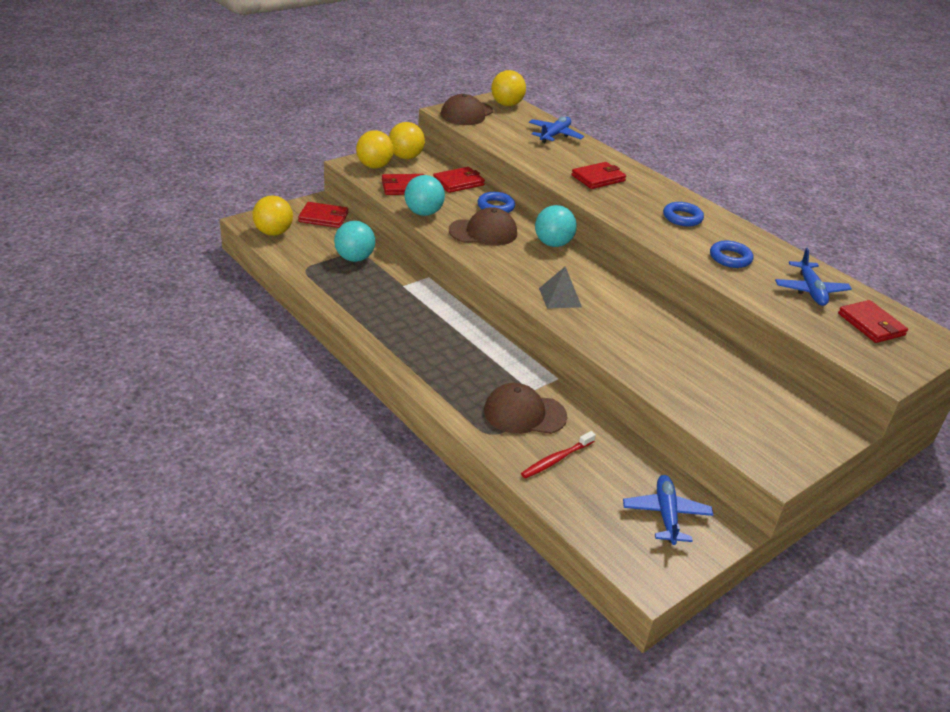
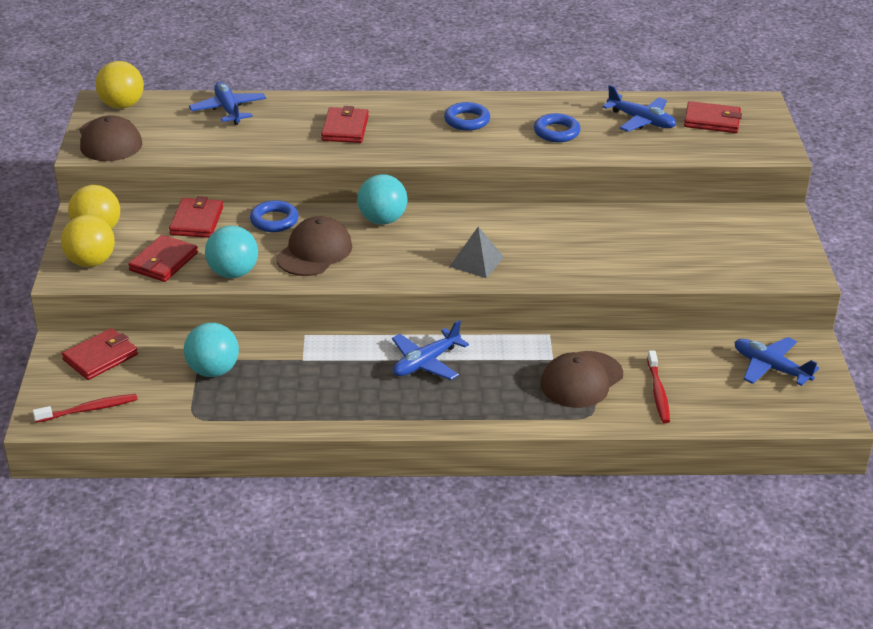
camera: 50 degrees left, 0 degrees up
(273, 232) = (89, 409): yellow ball -> red toothbrush
(458, 335) = (425, 362): none -> blue plane

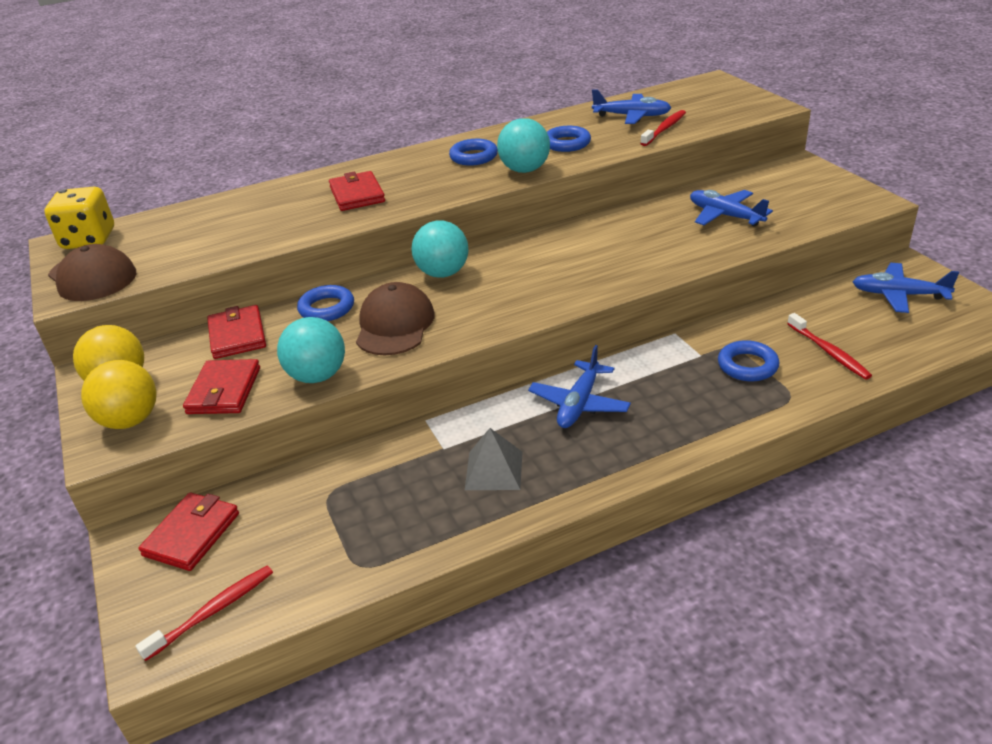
camera: 20 degrees left, 0 degrees up
(122, 105) = (89, 240): yellow ball -> yellow dice
(213, 371) = (346, 499): turquoise ball -> turquoise ball (524, 170)
(228, 110) = (217, 212): blue plane -> blue plane (725, 216)
(476, 261) = (572, 281): grey pyramid -> grey pyramid (494, 470)
(581, 380) = (747, 366): brown cap -> blue ring
(656, 144) = (664, 129): none -> red toothbrush
(712, 121) = (691, 101): red wallet -> none

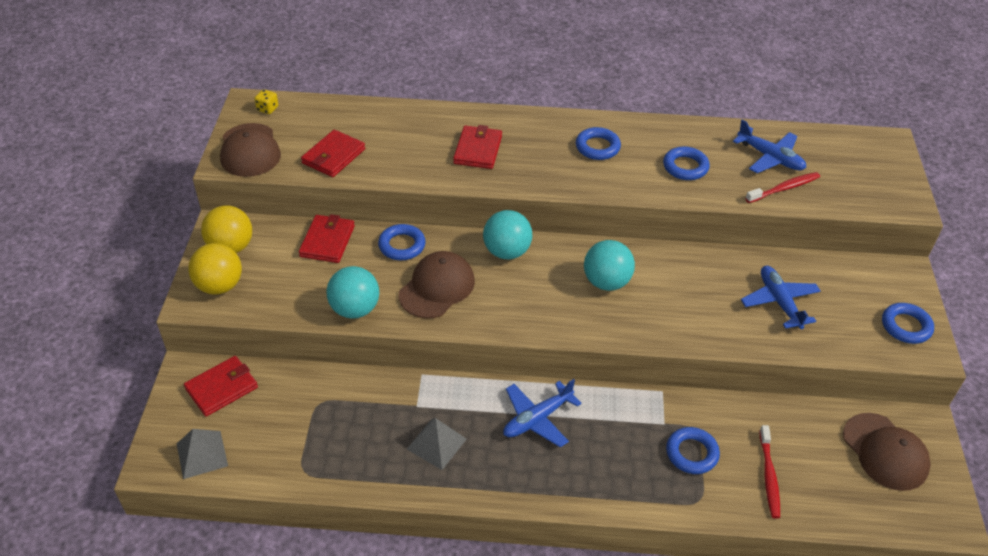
camera: 25 degrees right, 10 degrees up
(89, 240) = (267, 109): yellow dice -> yellow dice, size x0.46
(213, 611) = (202, 454): red toothbrush -> grey pyramid
(224, 391) = (289, 290): red wallet -> red wallet (333, 156)
(524, 170) = (625, 184): turquoise ball -> turquoise ball (606, 282)
(839, 193) = (906, 326): none -> blue ring
(898, 295) = (885, 452): blue plane -> brown cap

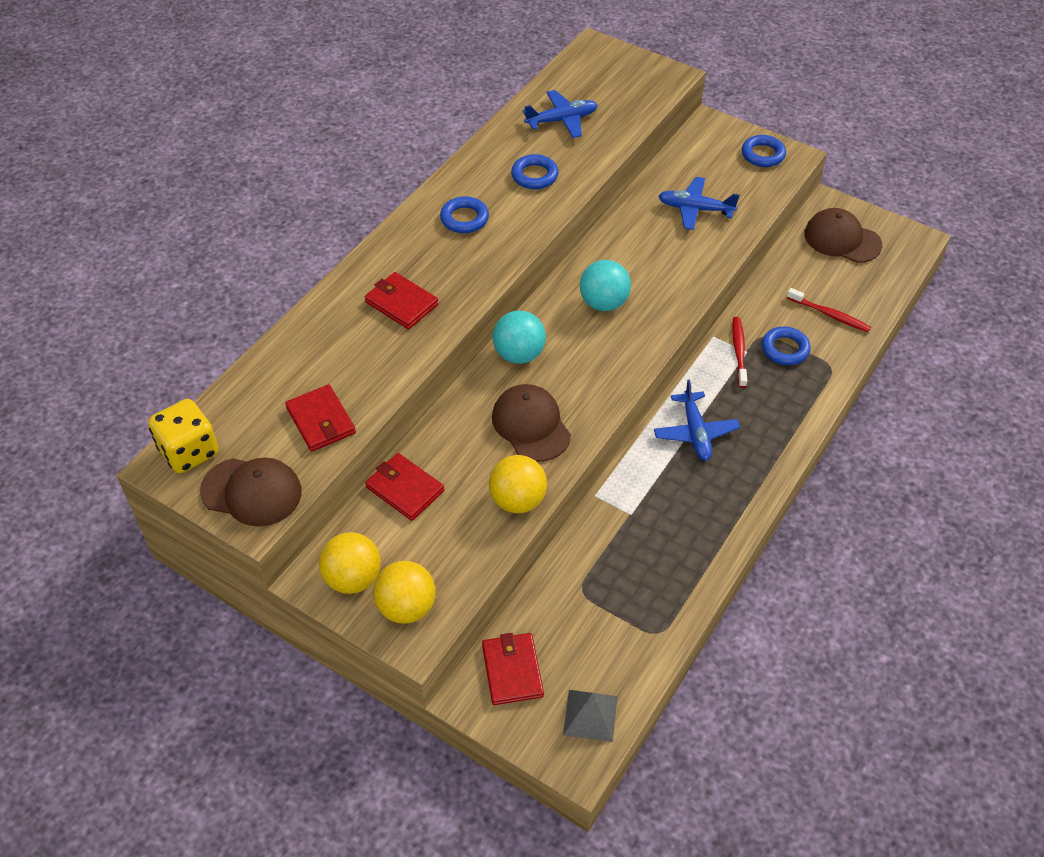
camera: 60 degrees left, 5 degrees up
(267, 109) = (189, 452): yellow dice -> yellow dice, size x2.18
(355, 309) = (518, 500): turquoise ball -> yellow ball
(402, 245) = (455, 430): blue ring -> none
(436, 444) = (682, 516): grey pyramid -> none
(784, 188) = (605, 131): red toothbrush -> red toothbrush (739, 351)
(885, 452) = (842, 239): brown cap -> brown cap turned 150 degrees counterclockwise

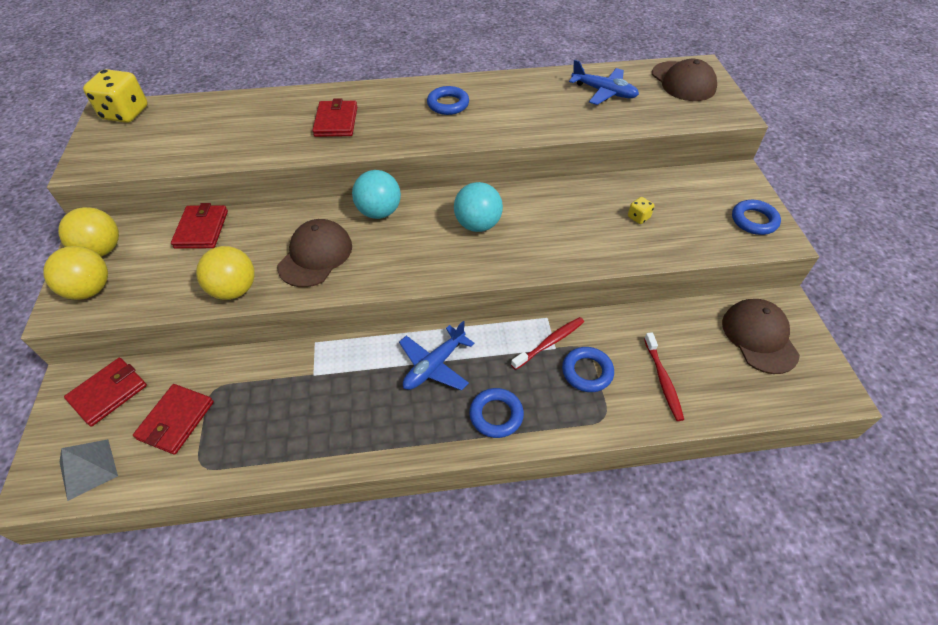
camera: 50 degrees right, 0 degrees up
(252, 492) = (107, 153): brown cap -> brown cap (683, 82)
(321, 421) = (194, 146): red wallet -> red wallet (176, 420)
(534, 175) = (531, 110): blue ring -> blue ring (496, 415)
(695, 209) = (638, 217): blue plane -> yellow dice

